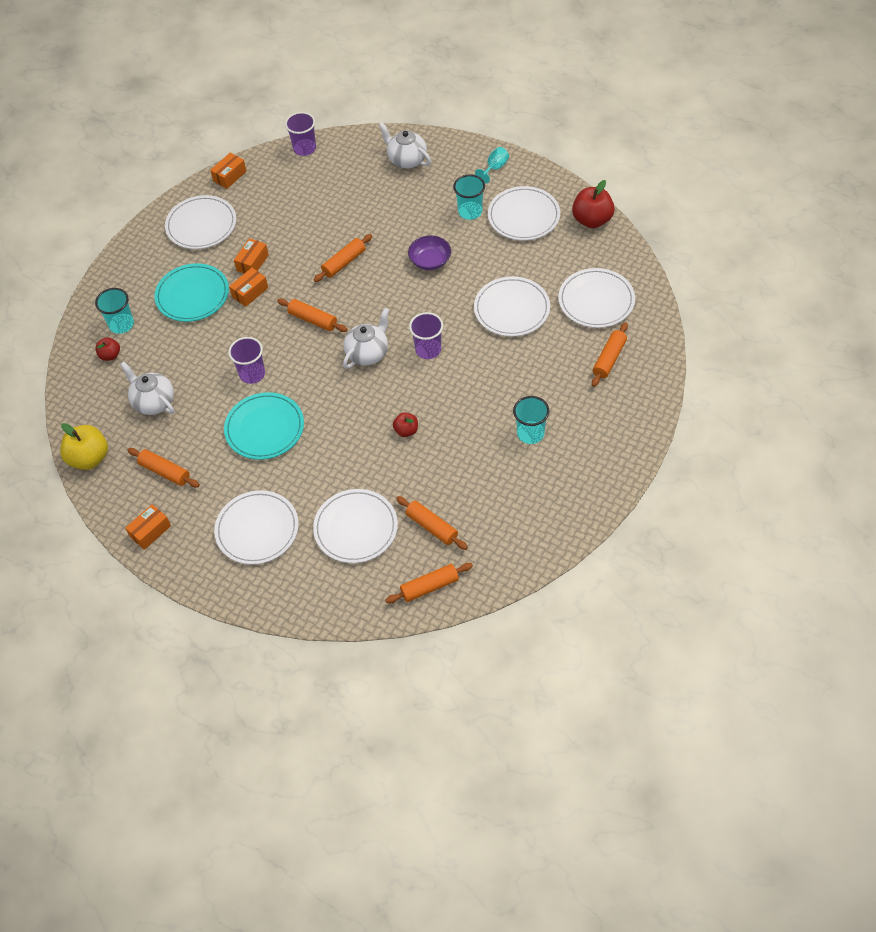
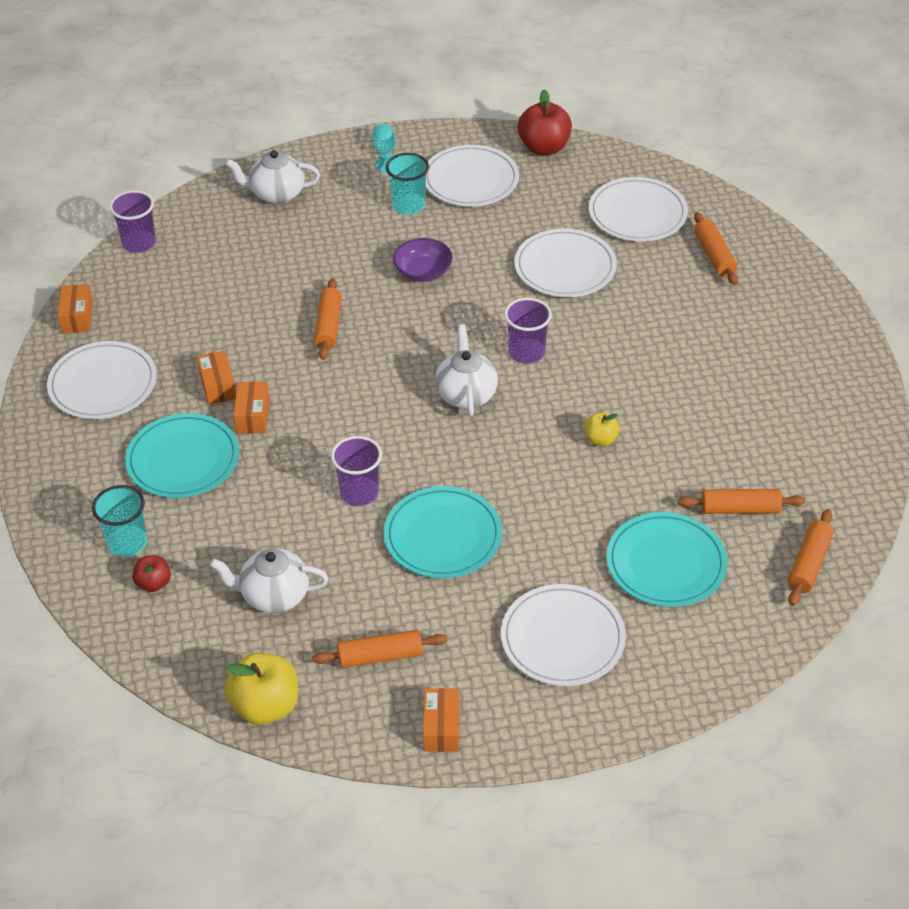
camera: 45 degrees left, 10 degrees down
(313, 320) = (363, 399): orange rolling pin -> none
(356, 528) = (666, 563): white plate -> turquoise plate
(406, 430) = (600, 439): red apple -> yellow apple
(530, 433) = (725, 364): turquoise cup -> none

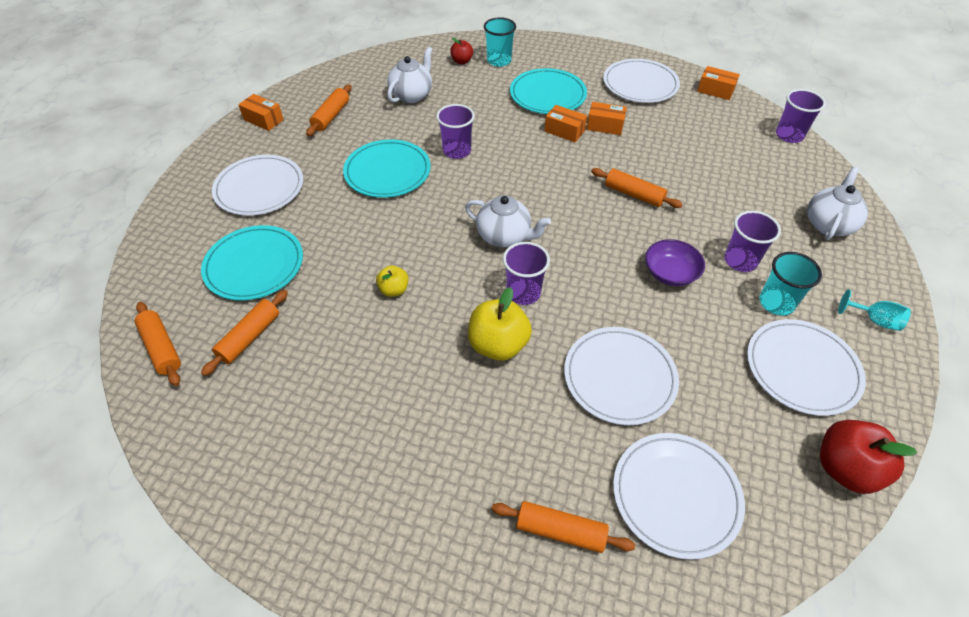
camera: 120 degrees right, 5 degrees up
(265, 706) = (345, 71): yellow apple -> yellow apple (498, 345)
(372, 235) = (740, 261): none -> purple cup

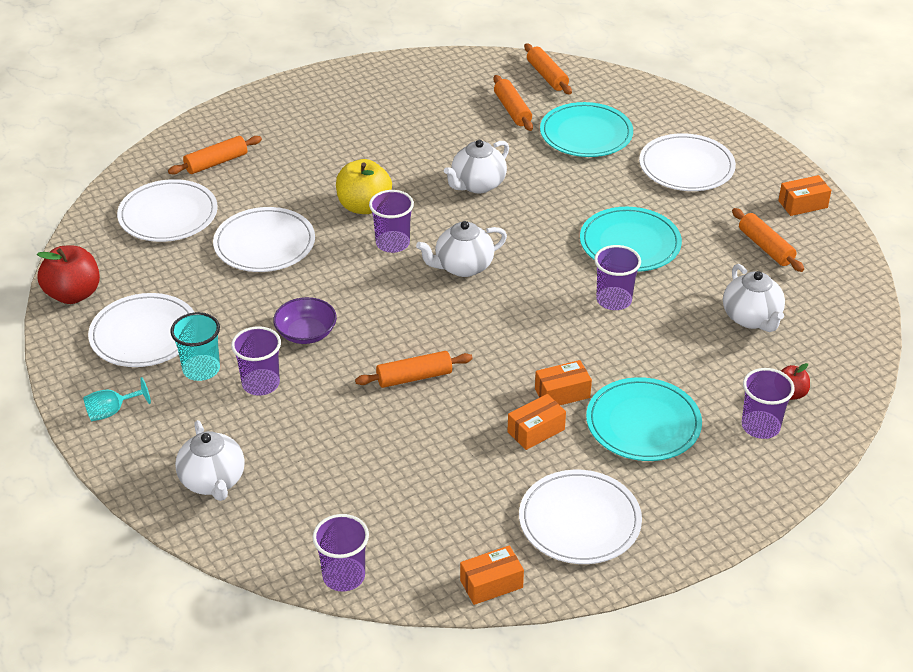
camera: 130 degrees right, 10 degrees down
(162, 348) = (547, 76): orange rolling pin -> orange rolling pin turned 60 degrees clockwise
(394, 290) = (477, 185): yellow apple -> white teapot
(499, 61) = (760, 426): turquoise cup -> purple cup

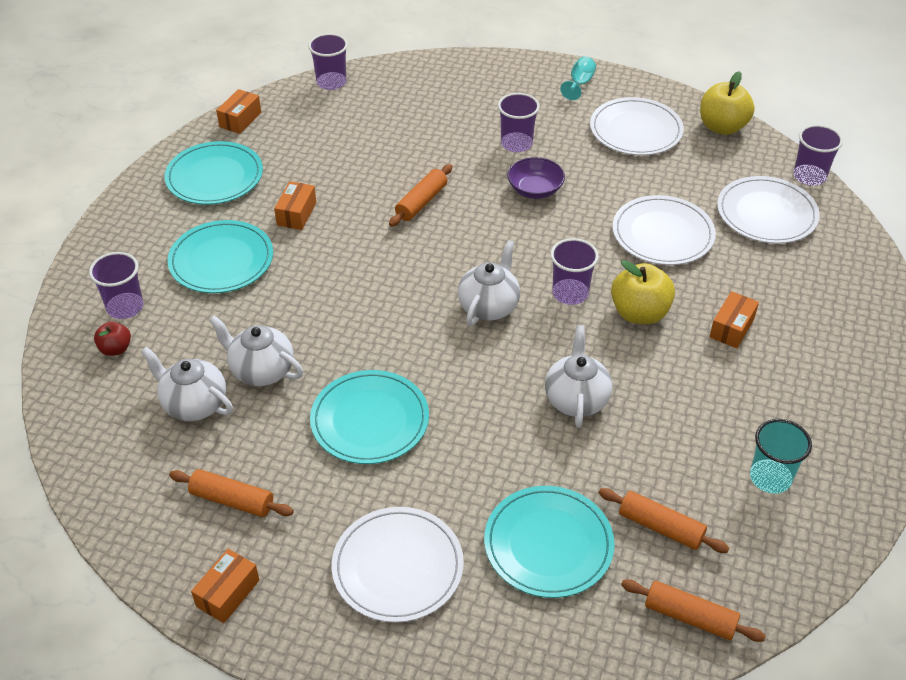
camera: 140 degrees right, 5 degrees up
(73, 294) = (722, 127): red apple -> yellow apple
(201, 369) = (566, 131): turquoise cup -> turquoise cup (770, 478)
(213, 481) = (466, 84): white teapot -> white teapot (261, 370)
(216, 162) = (814, 279): orange rolling pin -> none
(562, 393) = (302, 249): orange box -> orange box (731, 328)
(579, 521) = (214, 177): white plate -> turquoise plate
(614, 300) = (332, 350): purple cup -> purple cup (809, 176)

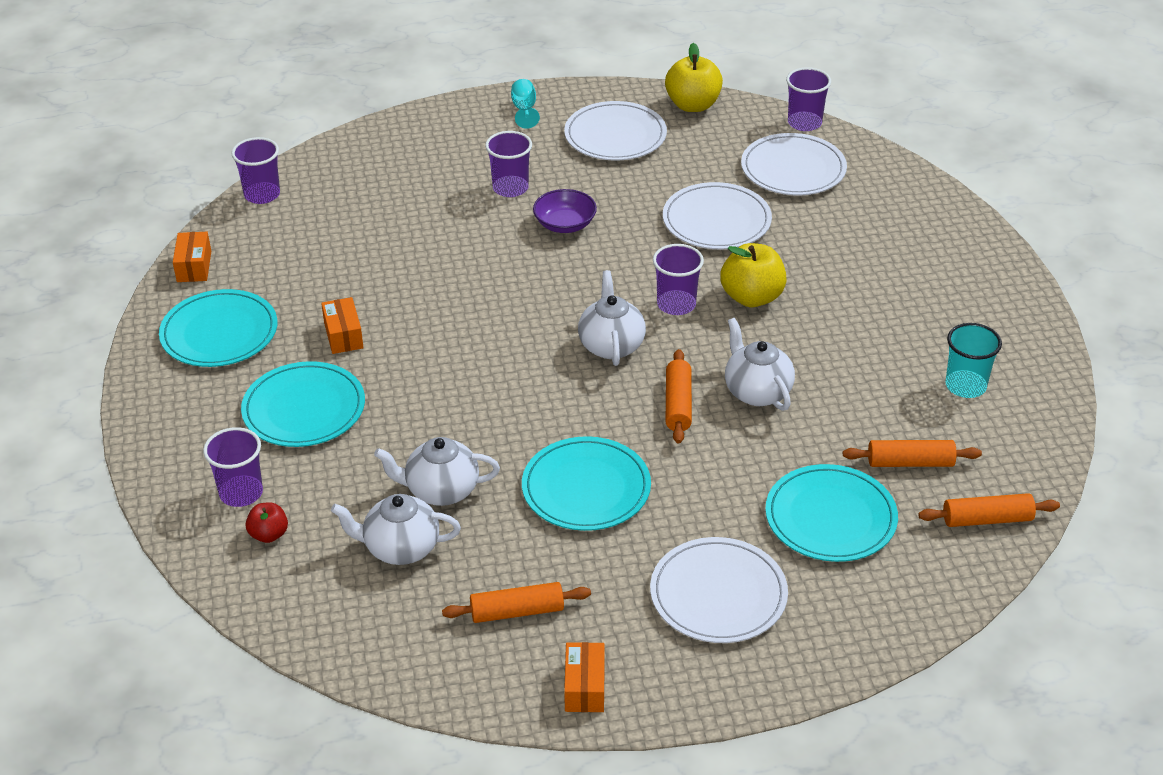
camera: 30 degrees left, 5 degrees down
(421, 202) = (463, 277): orange rolling pin -> orange rolling pin (678, 404)
(731, 328) = (840, 278): orange box -> none

